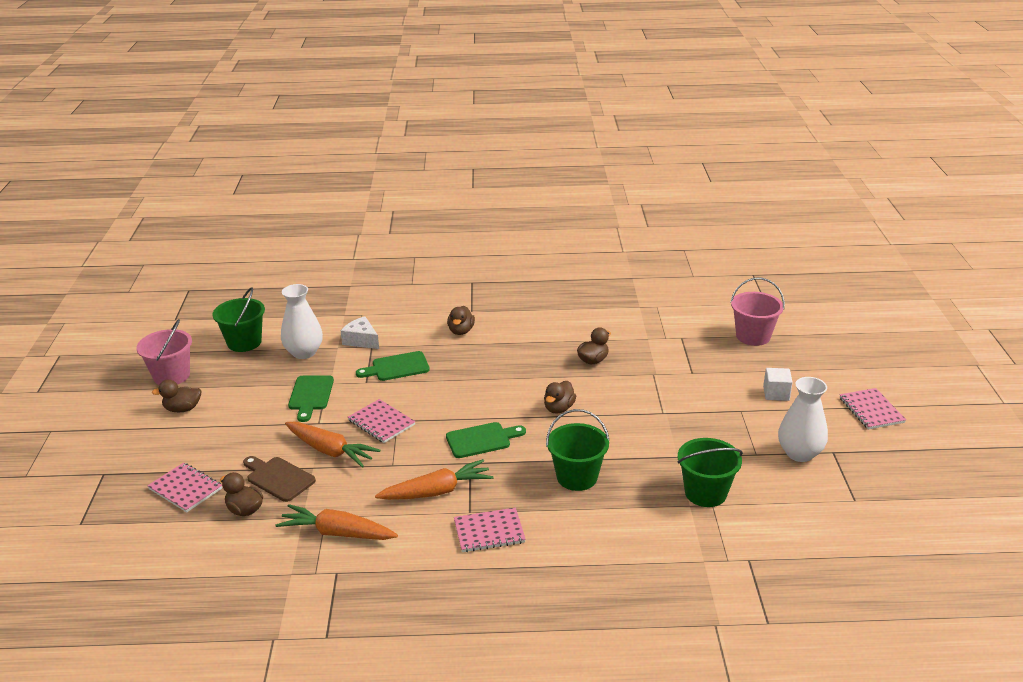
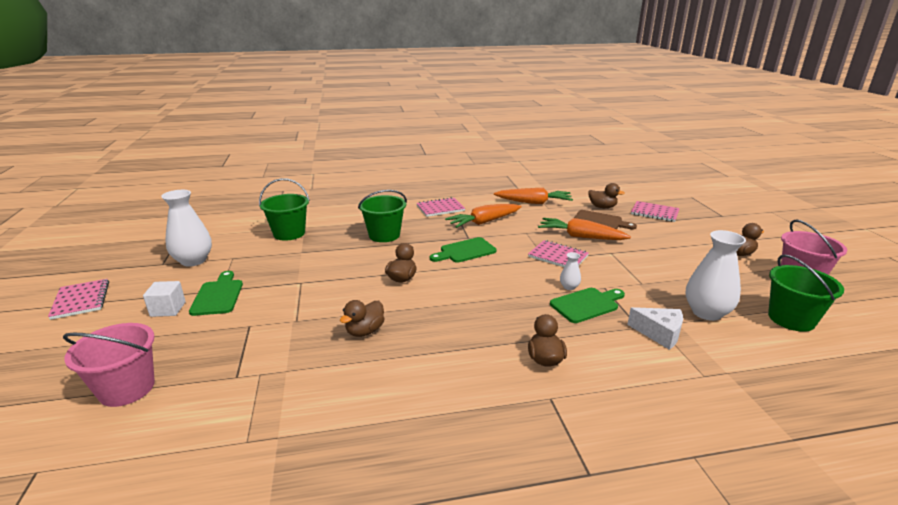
camera: 170 degrees right, 5 degrees down
(310, 395) = (643, 272): green cutting board -> green cutting board (218, 295)
(399, 385) = (569, 287): none -> white vase

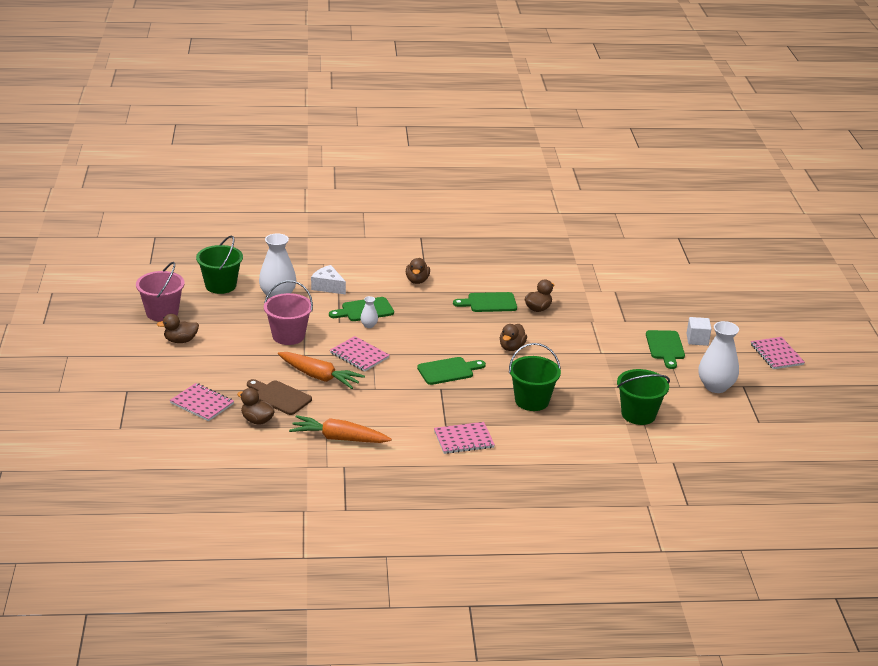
camera: 175 degrees left, 5 degrees up
(127, 388) = (678, 292): pink bucket -> pink bucket (288, 336)
(433, 333) = (489, 303): none -> green cutting board
(483, 222) = (416, 409): orange carrot -> none

